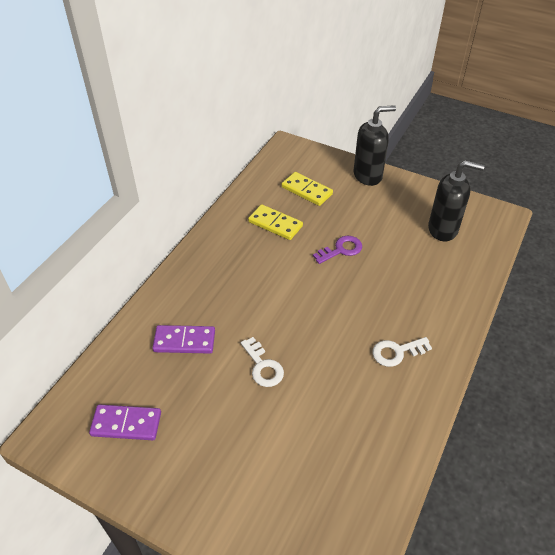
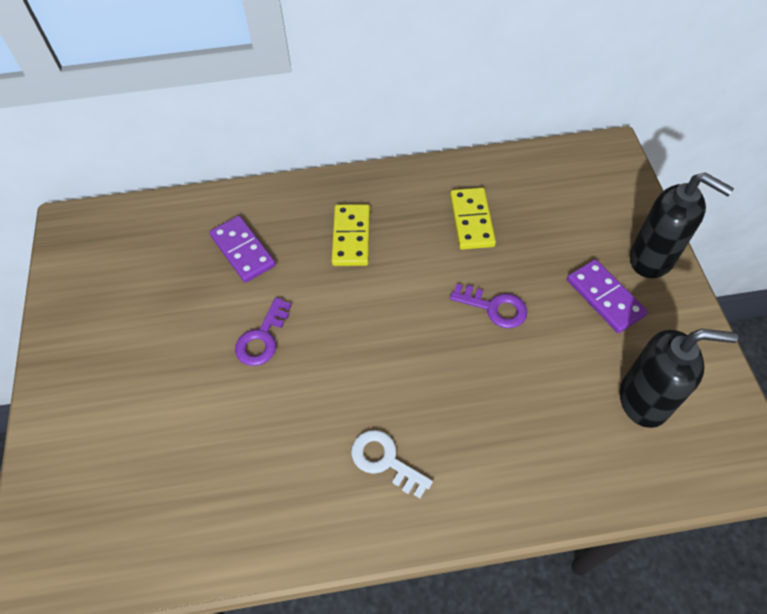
camera: 55 degrees right, 10 degrees up
(126, 424) = (117, 272): purple domino -> purple domino (605, 297)
(263, 366) = (262, 338): white key -> purple key
(306, 191) = (556, 215): yellow domino -> yellow domino (351, 237)
(443, 229) = (644, 400): black soap dispenser -> black soap dispenser turned 60 degrees counterclockwise

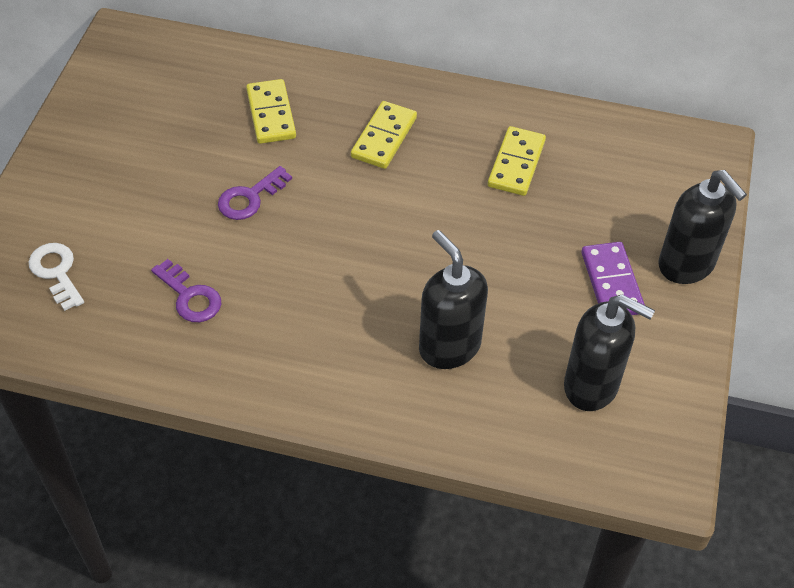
camera: 20 degrees right, 5 degrees down
(242, 251) = (271, 114): purple domino -> yellow domino
(385, 460) = (308, 341): white key -> white key (56, 272)
(494, 308) = (491, 251): purple key -> purple key (190, 297)
(509, 413) = (449, 346): none -> black soap dispenser

